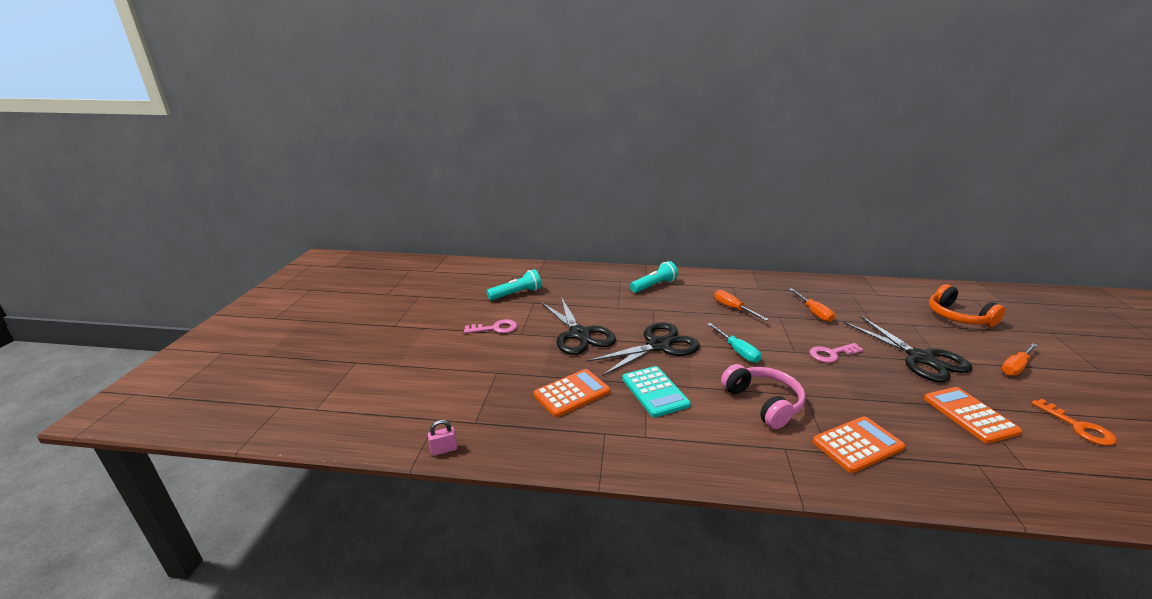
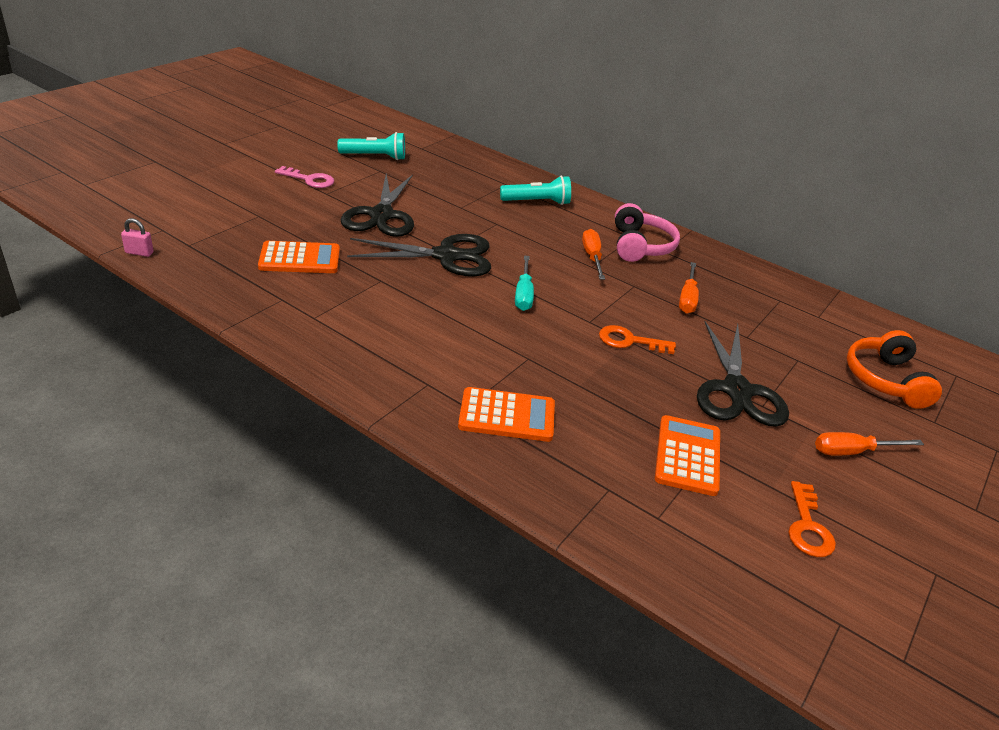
camera: 25 degrees right, 10 degrees up
(654, 392) = (378, 290): turquoise calculator -> none
(763, 403) = (471, 344): pink headphones -> pink headphones (640, 246)
(831, 354) = (629, 341): pink key -> orange key

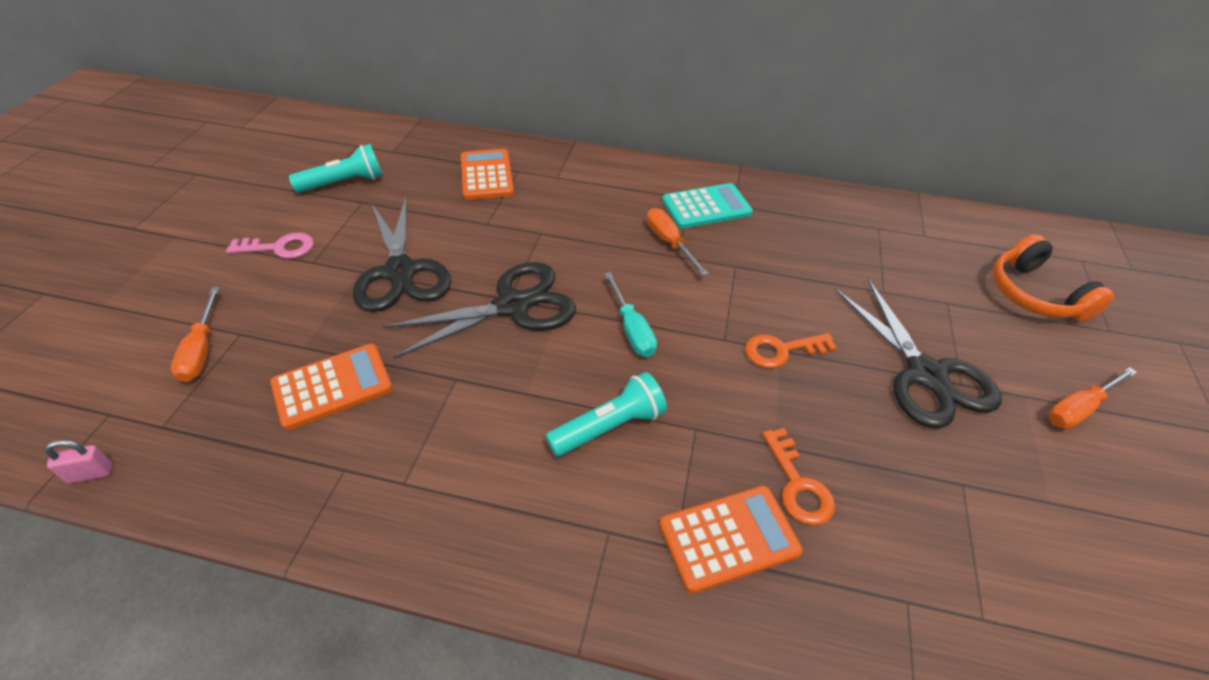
camera: 20 degrees left, 10 degrees up
(537, 202) = (566, 185): turquoise flashlight -> turquoise flashlight (609, 427)
(640, 246) = (706, 207): pink headphones -> turquoise calculator
(687, 298) = (796, 262): orange screwdriver -> orange screwdriver (202, 350)
(687, 456) = (946, 499): orange calculator -> orange calculator (486, 175)
(808, 527) = (1120, 545): orange key -> orange key (798, 485)

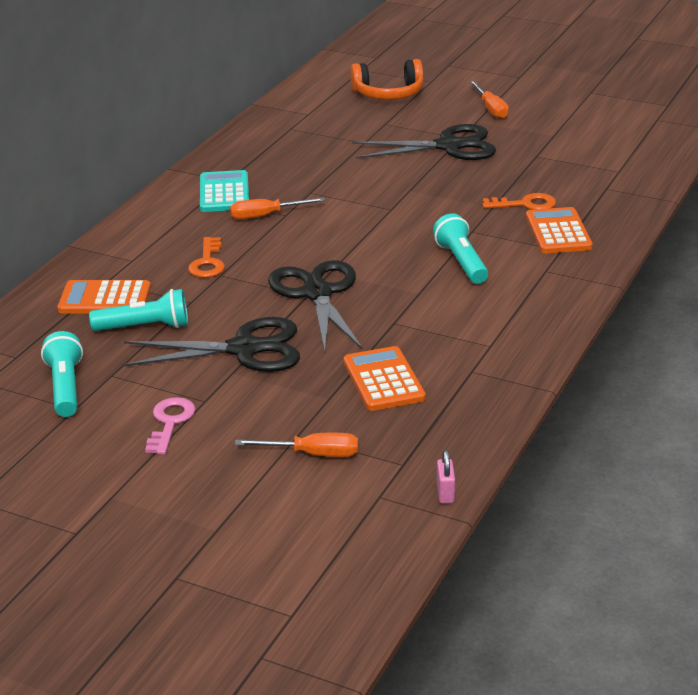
camera: 75 degrees left, 15 degrees down
(440, 205) = (145, 327): none -> turquoise flashlight
(632, 329) = (366, 243): turquoise screwdriver -> none
(781, 350) = (410, 190): orange key -> orange key (208, 262)

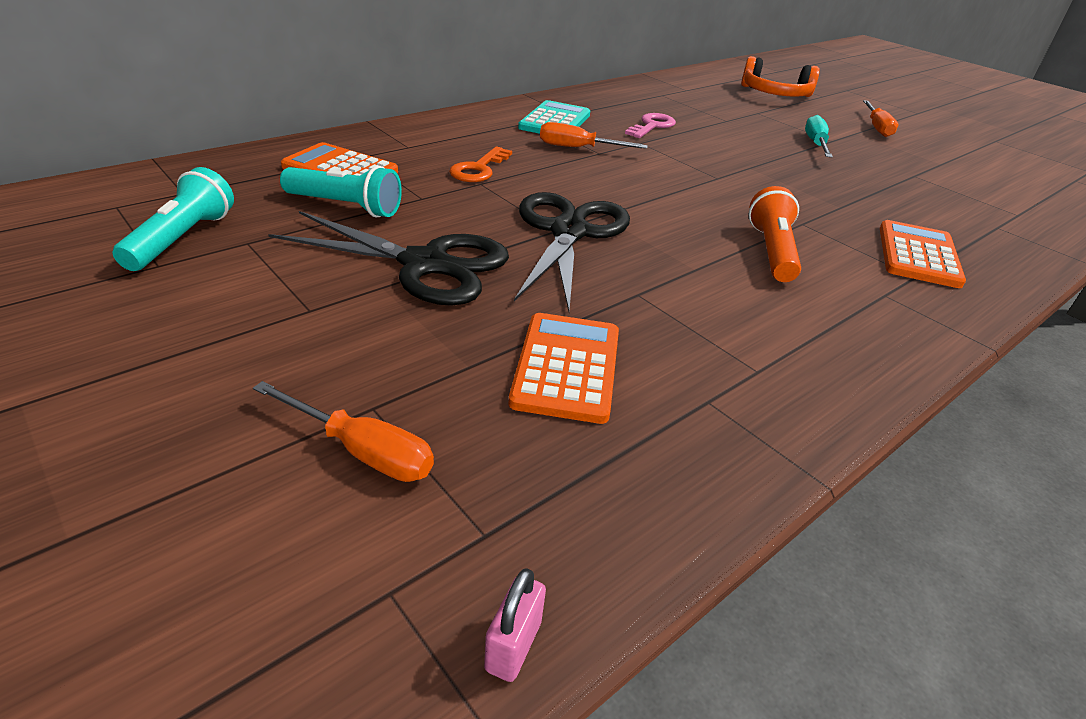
camera: 20 degrees right, 5 degrees up
(170, 422) = (234, 323): pink key -> pink key (652, 126)
(449, 146) = (815, 144): black scissors -> turquoise screwdriver
(461, 262) = (772, 251): turquoise flashlight -> orange flashlight
(525, 204) = (884, 215): orange key -> none

